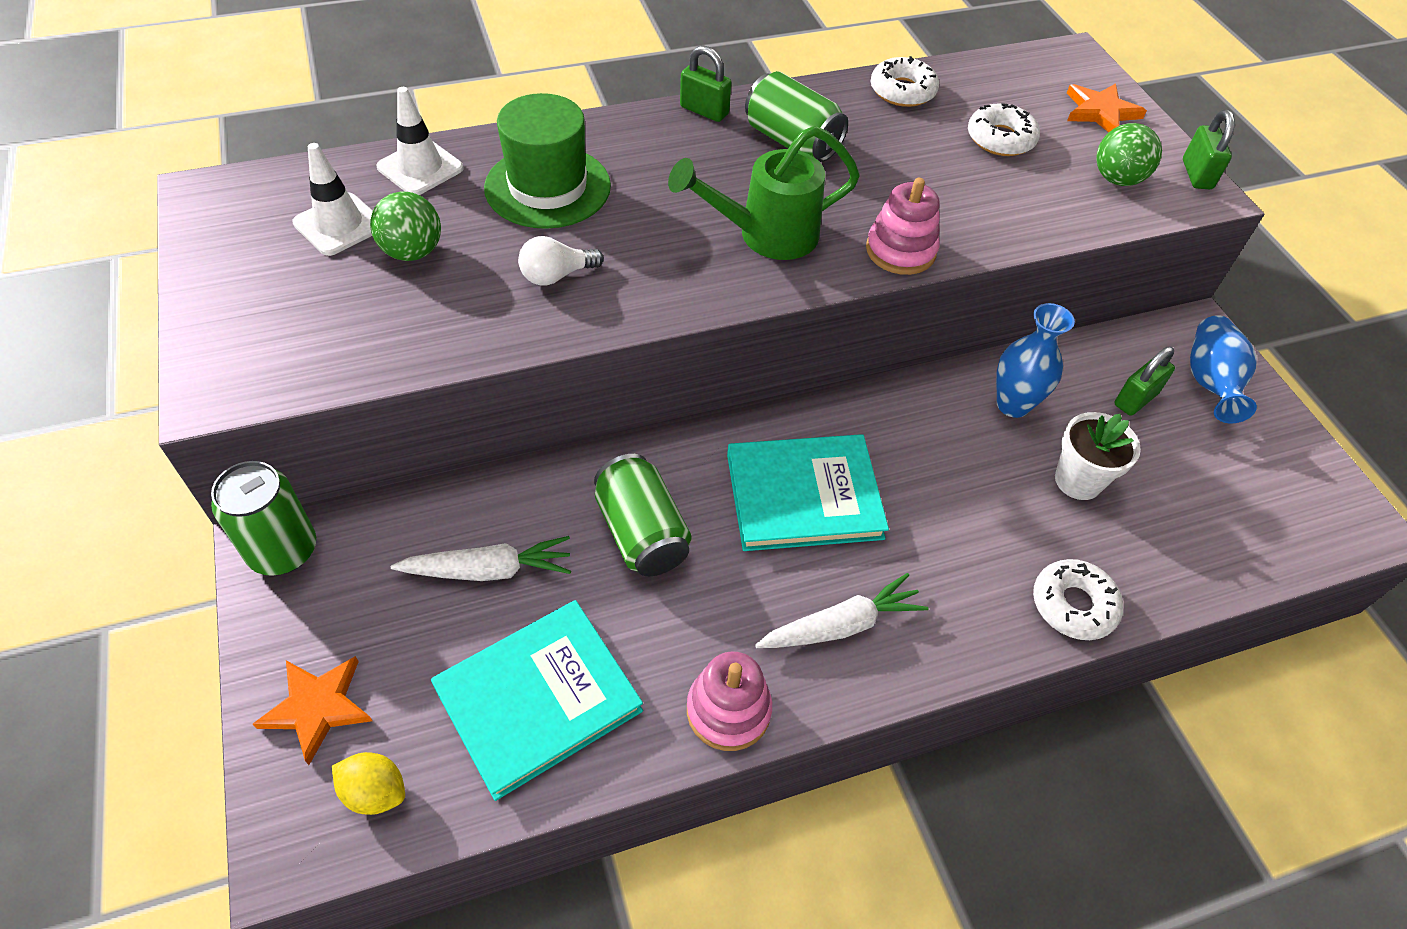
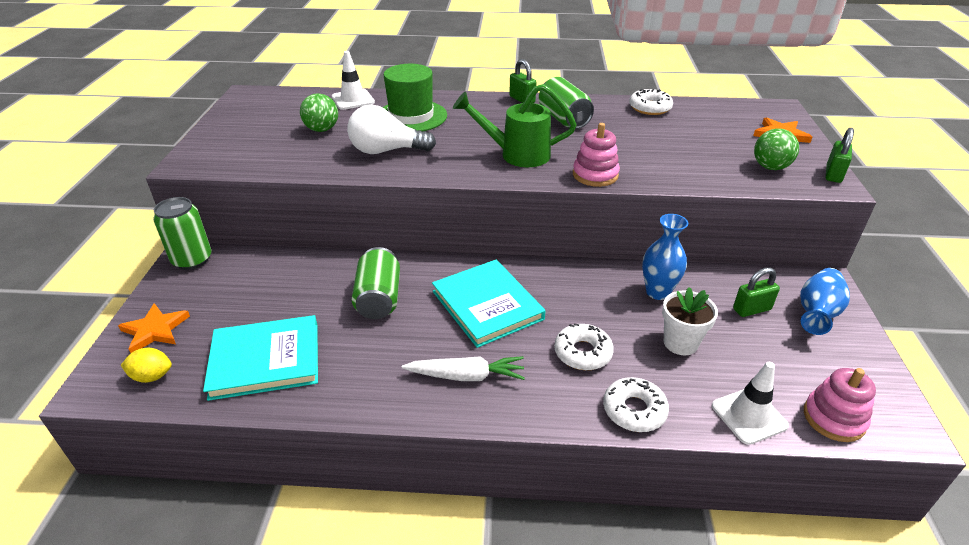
camera: 25 degrees right, 15 degrees down
(339, 224) = (296, 114): white traffic cone -> white traffic cone (749, 416)
(375, 792) = (152, 376): yellow lemon -> yellow lemon turned 45 degrees counterclockwise
(488, 570) = (284, 294): white carrot -> none
(556, 275) = (386, 151): white light bulb -> white light bulb, size x1.71
(728, 710) = (367, 398): pink stacking toy -> pink stacking toy (834, 418)
(804, 496) = (487, 305): turquoise book -> turquoise book turned 45 degrees clockwise
(1000, 139) = (700, 137): white donut -> white donut (582, 353)

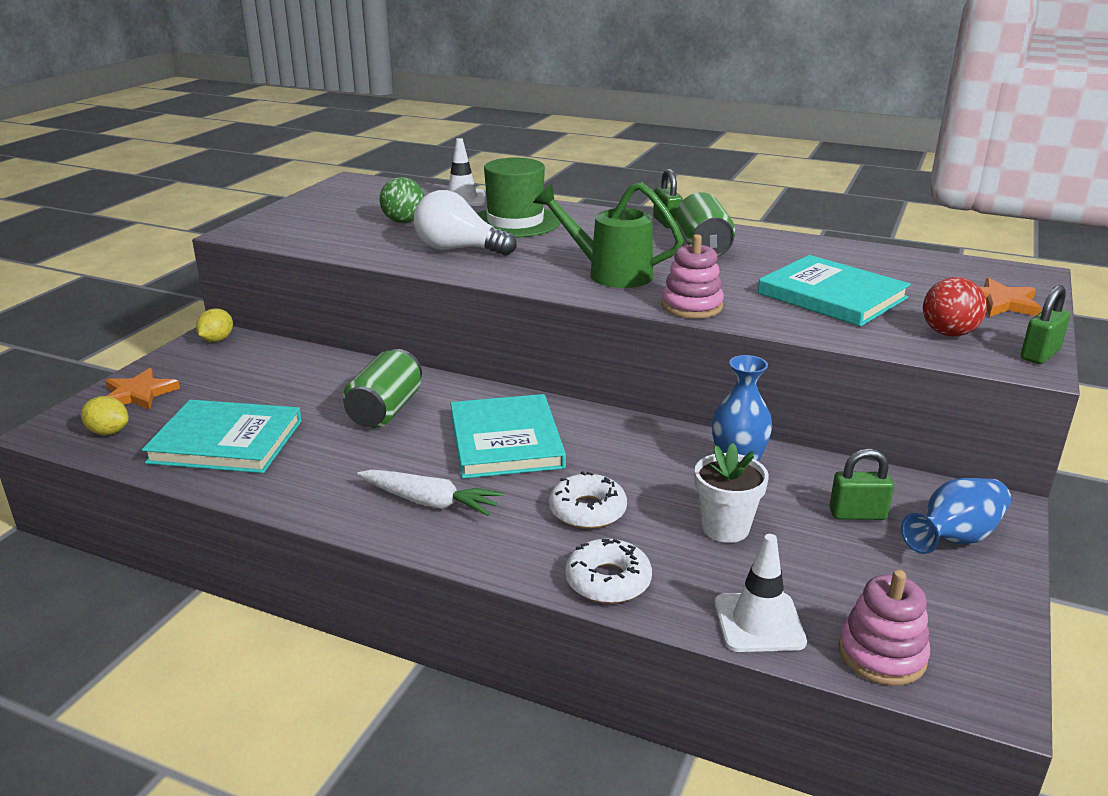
camera: 20 degrees right, 10 degrees down
(192, 260) = (217, 340): green can -> yellow lemon
(650, 108) = (832, 251): white donut -> none
(678, 148) = (832, 296): none -> turquoise book
(770, 167) = (948, 333): green ball -> red ball

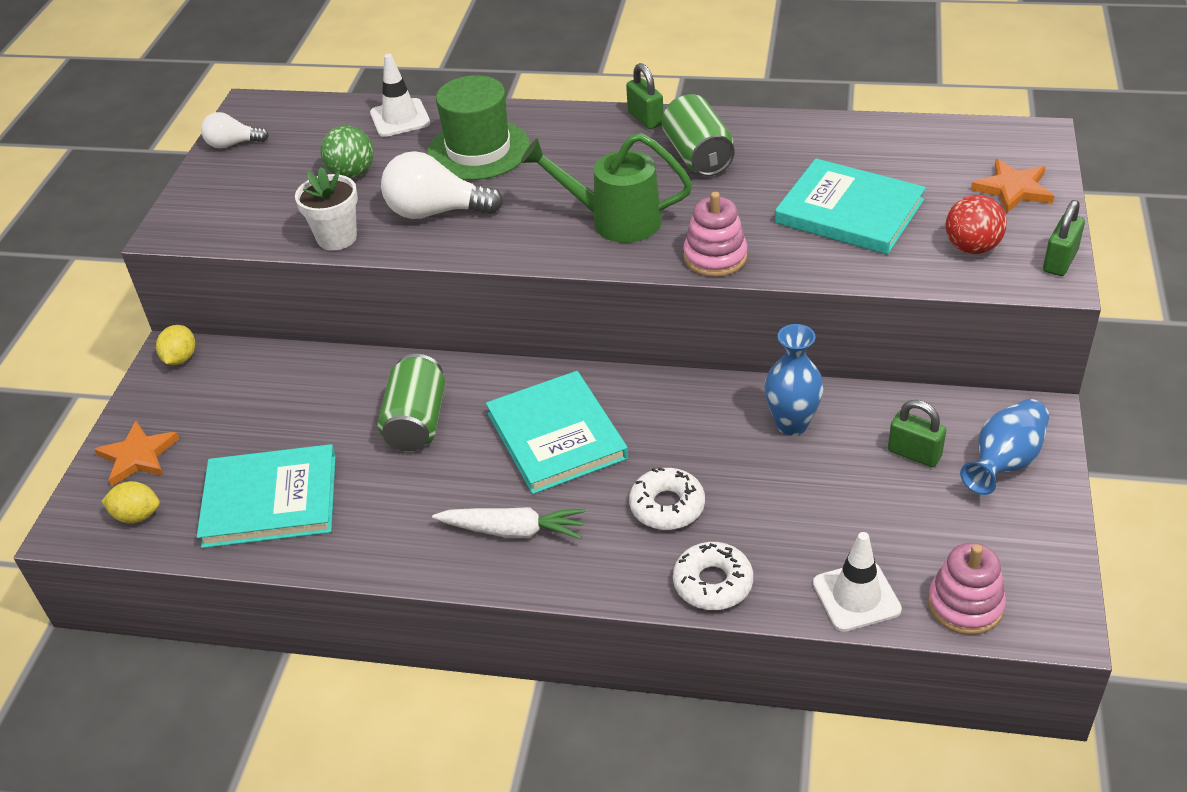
camera: 10 degrees left, 15 degrees up
(322, 196) = (233, 144): none -> white light bulb
(725, 528) = (800, 498): white flower pot -> white flower pot (337, 238)
(857, 514) = (914, 453): green padlock -> green padlock turned 45 degrees clockwise

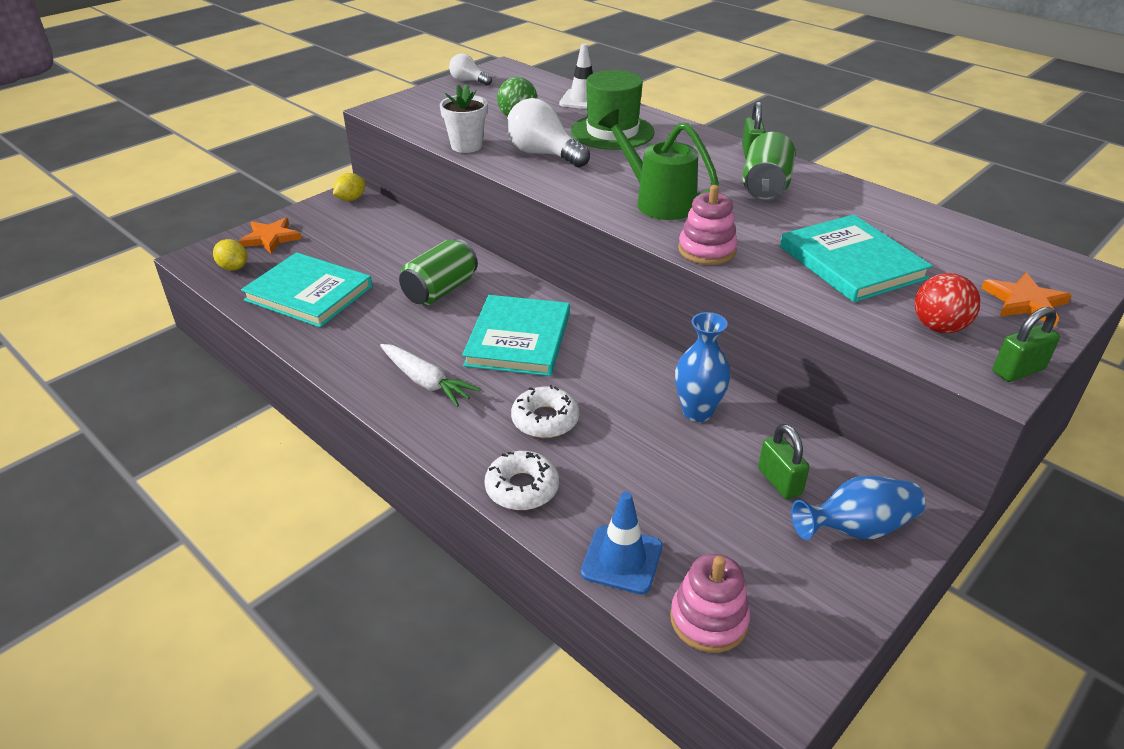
camera: 30 degrees right, 5 degrees down
(856, 596) = (622, 559): white traffic cone -> blue traffic cone

